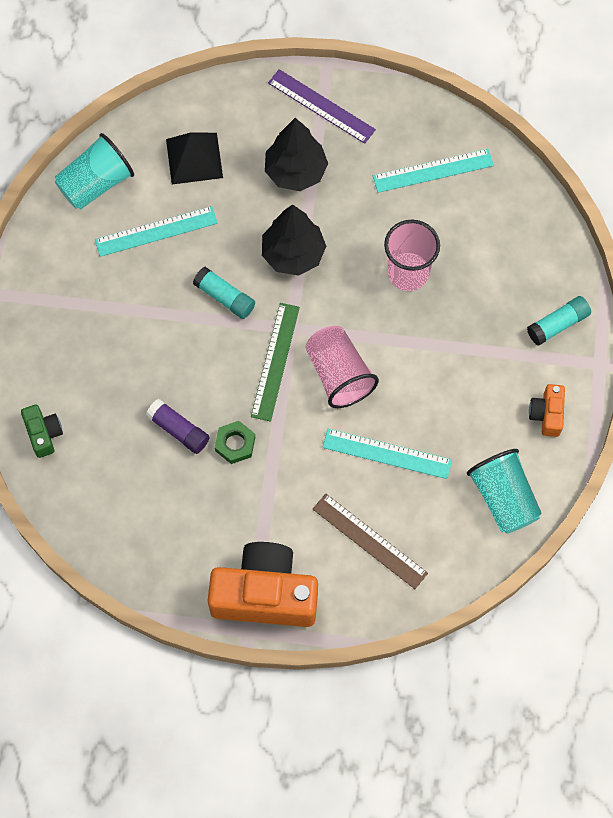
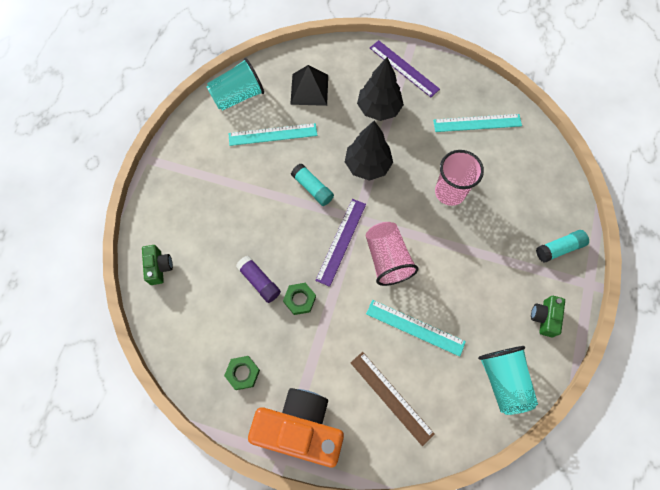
camera: 10 degrees right, 0 degrees up
(181, 544) = (243, 373): none -> green nut
(275, 361) = (341, 241): green ruler -> purple ruler
(547, 414) = (544, 317): orange camera -> green camera

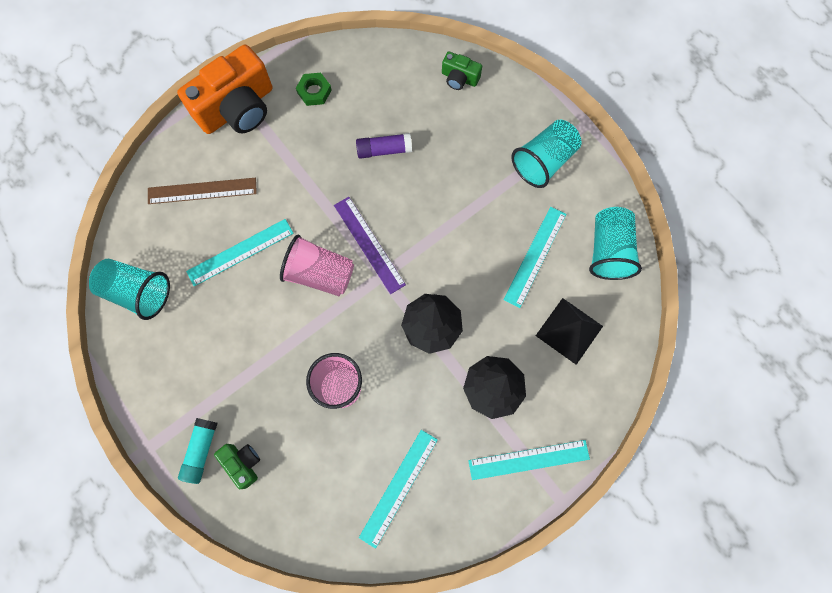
camera: 125 degrees right, 5 degrees up
(196, 168) = (543, 161): none -> turquoise cup
(299, 299) = (341, 173): green nut -> none
(312, 188) = (444, 255): turquoise glue stick -> none
(404, 68) = (528, 459): purple ruler -> turquoise ruler
(544, 317) = (154, 376): green camera -> green camera (242, 463)

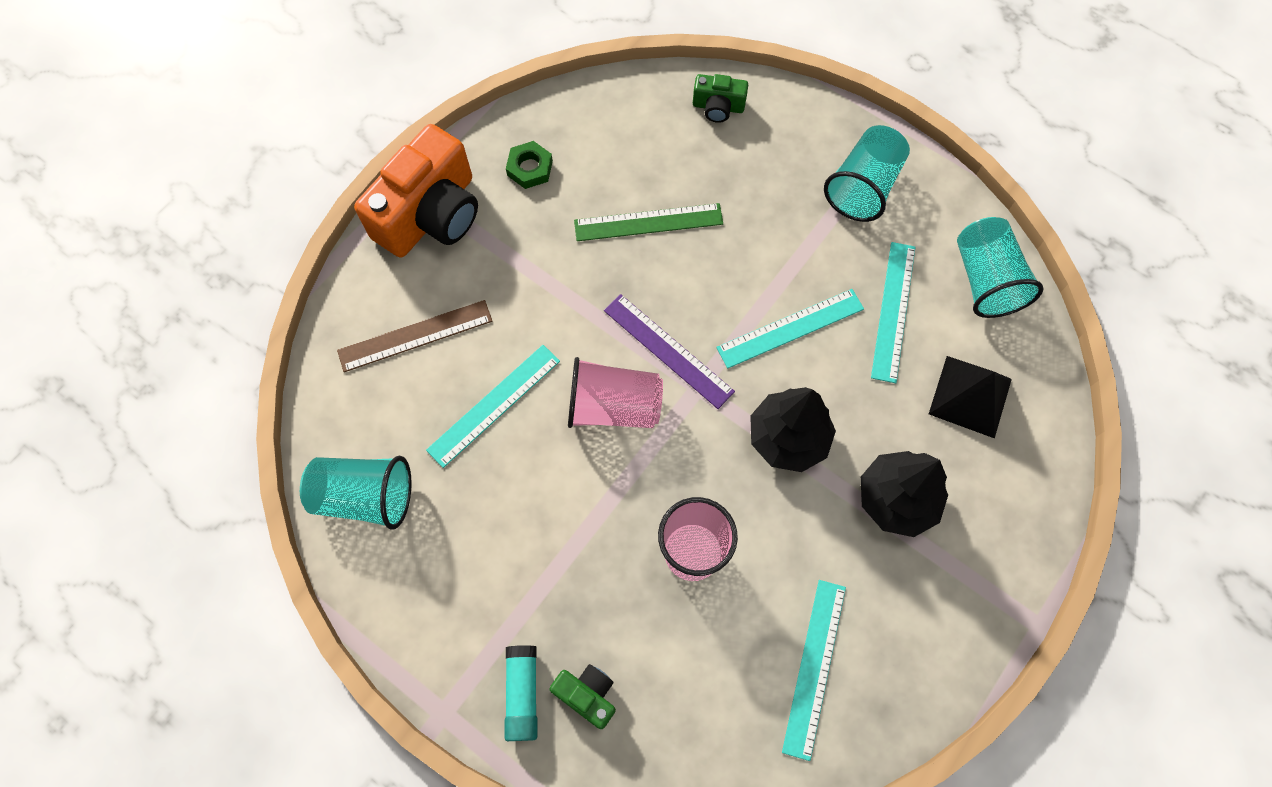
camera: 15 degrees left, 5 degrees down
(384, 150) = (648, 222): purple glue stick -> green ruler
(528, 459) = (975, 580): turquoise ruler -> turquoise ruler (790, 328)

